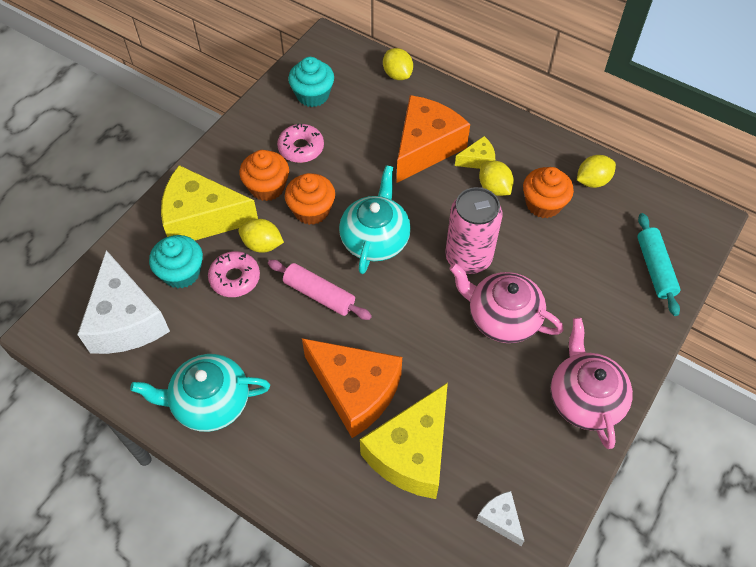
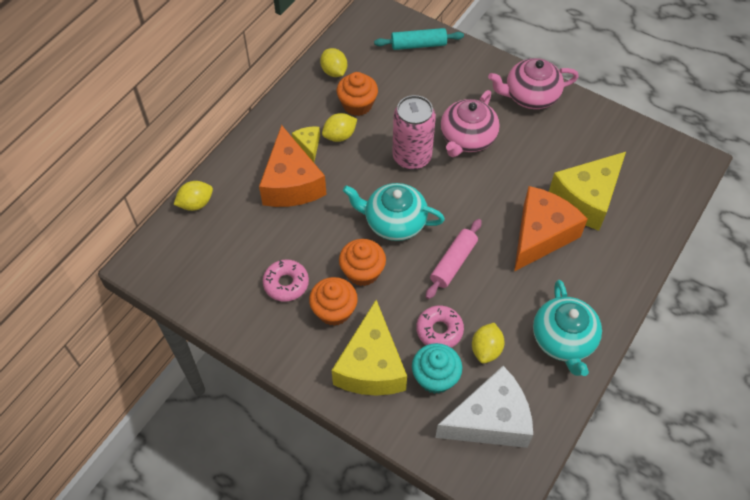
camera: 90 degrees left, 0 degrees up
(262, 245) = (402, 310): yellow lemon -> yellow lemon (486, 349)
(312, 95) = (216, 276): turquoise cupcake -> none
(412, 453) = (586, 199): yellow cheese -> yellow cheese turned 105 degrees clockwise
(425, 147) = (291, 183): orange cheese -> orange cheese turned 135 degrees counterclockwise
(500, 519) = (626, 149): white cheese -> none

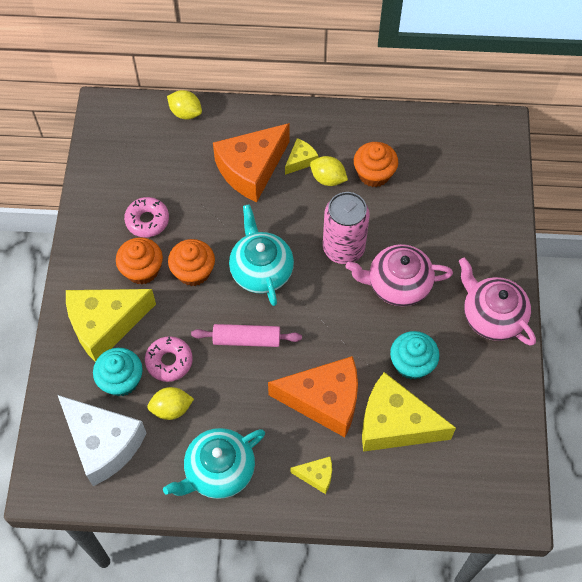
camera: 60 degrees right, 5 degrees up
(334, 71) = (400, 135): yellow lemon -> none
(418, 45) = (485, 187): turquoise rolling pin -> none
(541, 163) = (412, 363): none -> turquoise cupcake
(604, 272) = (316, 476): none -> yellow cheese

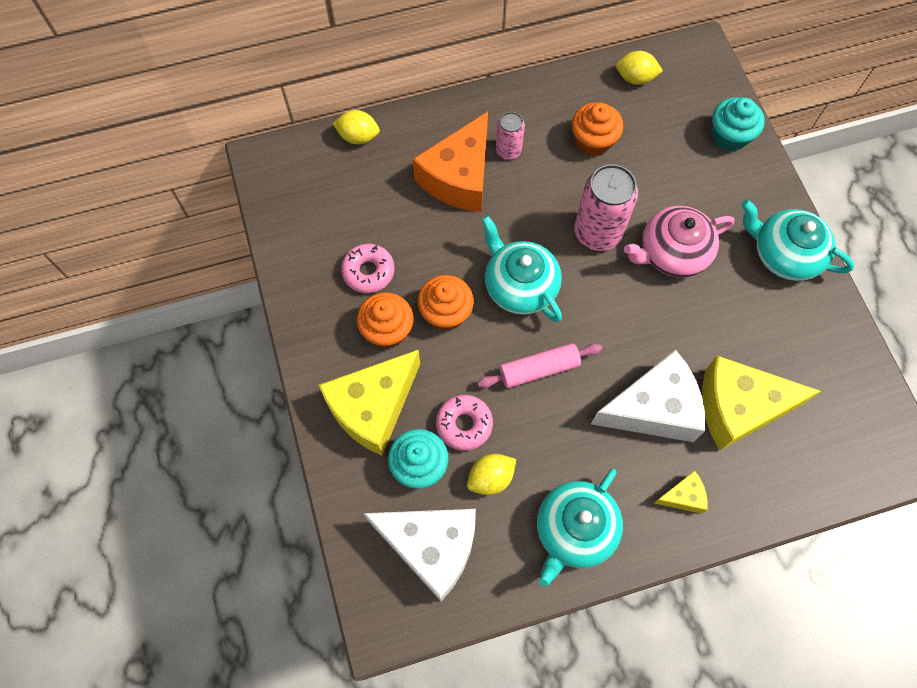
camera: 20 degrees left, 5 degrees up
(300, 160) = (508, 151): yellow cheese -> pink can
(324, 400) = (653, 408): orange cheese -> white cheese
(328, 179) = (546, 161): yellow lemon -> yellow lemon (635, 78)
(412, 363) = (726, 335): turquoise cupcake -> turquoise cupcake (730, 136)
(492, 316) = (784, 254): pink teapot -> turquoise teapot

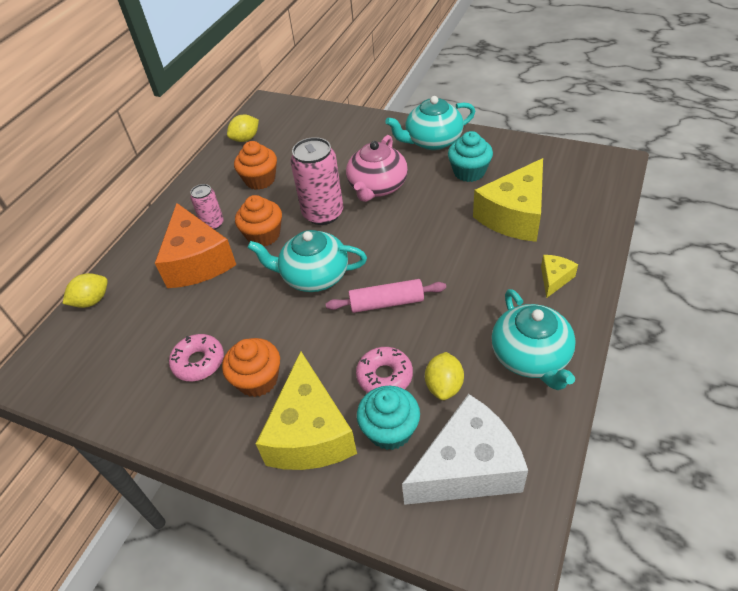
camera: 45 degrees left, 20 degrees down
(446, 313) = (285, 332): orange cupcake -> orange cupcake (263, 235)
(539, 369) = (386, 303): pink rolling pin -> pink rolling pin turned 60 degrees clockwise
(653, 408) = (476, 257): white cheese -> none
(730, 136) = (332, 122): turquoise cupcake -> turquoise cupcake (469, 172)

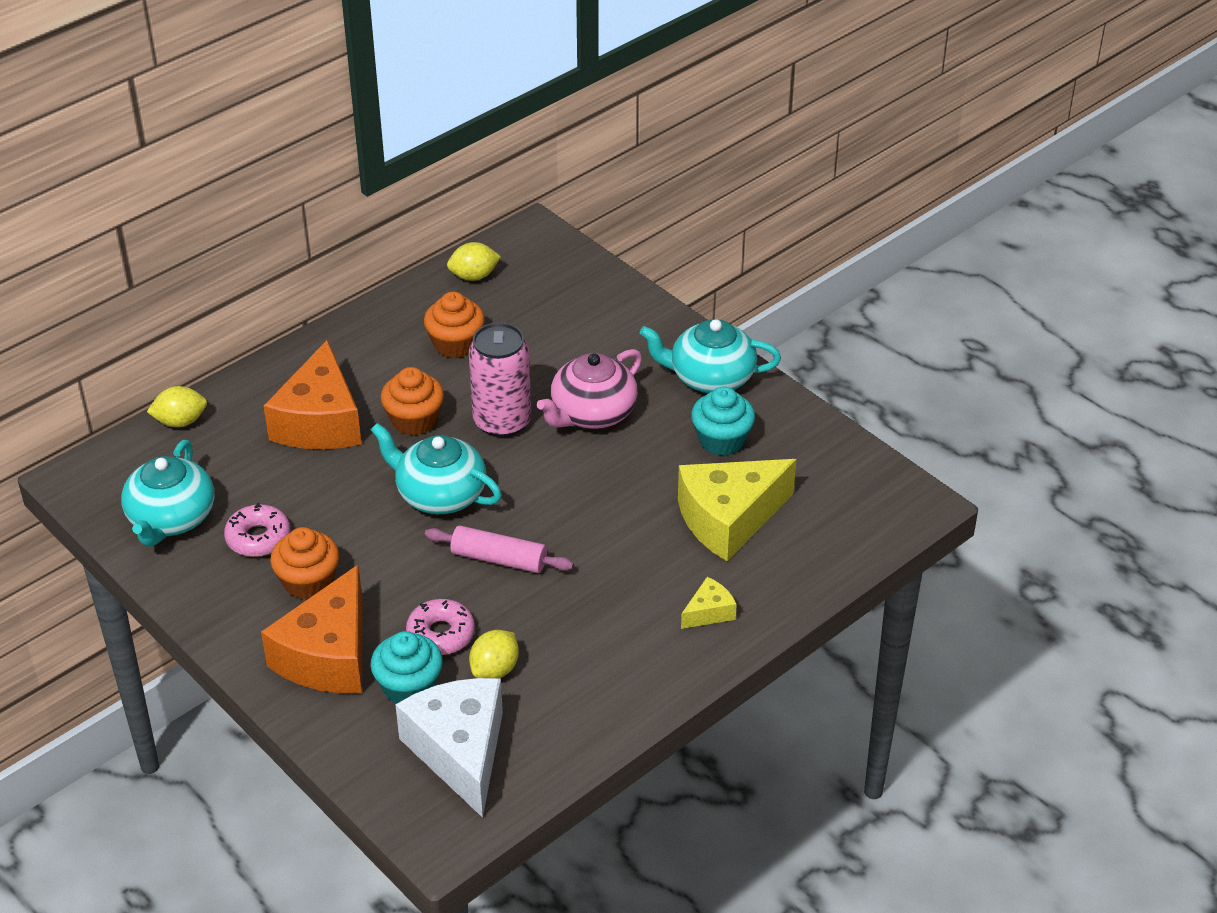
camera: 20 degrees right, 5 degrees down
(213, 224) = (364, 381): pink can -> none
(310, 433) = (328, 655): yellow cheese -> orange cheese
(468, 467) = (460, 752): white cheese -> white cheese turned 105 degrees counterclockwise
(531, 357) = (609, 681): turquoise teapot -> turquoise teapot (171, 519)

